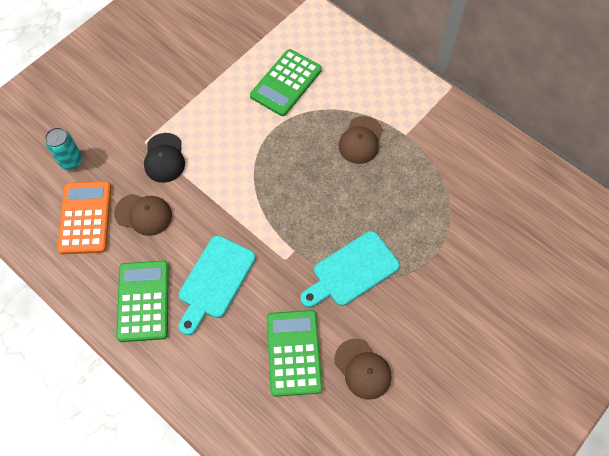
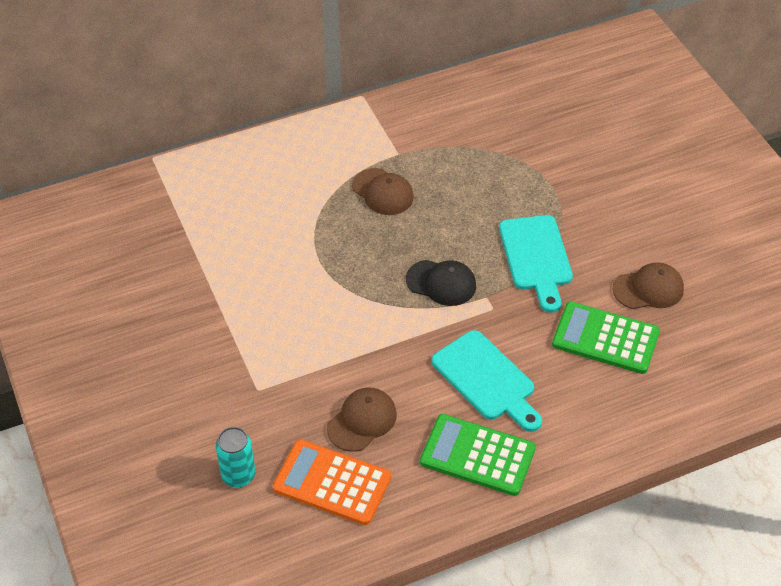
camera: 65 degrees left, 15 degrees down
(164, 158) = (295, 376): black cap -> black cap (441, 283)
(286, 83) = (264, 228): green calculator -> none

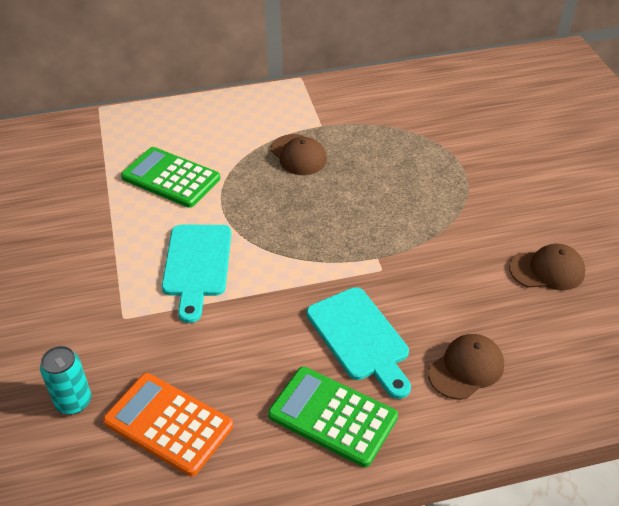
camera: 10 degrees right, 5 degrees down
(362, 421) = (219, 363): brown cap -> brown cap (466, 368)
(441, 283) = (335, 240): black cap -> none
(536, 257) = (435, 228): turquoise cutting board -> turquoise cutting board (197, 265)
(605, 338) = (494, 313): green calculator -> green calculator (171, 178)

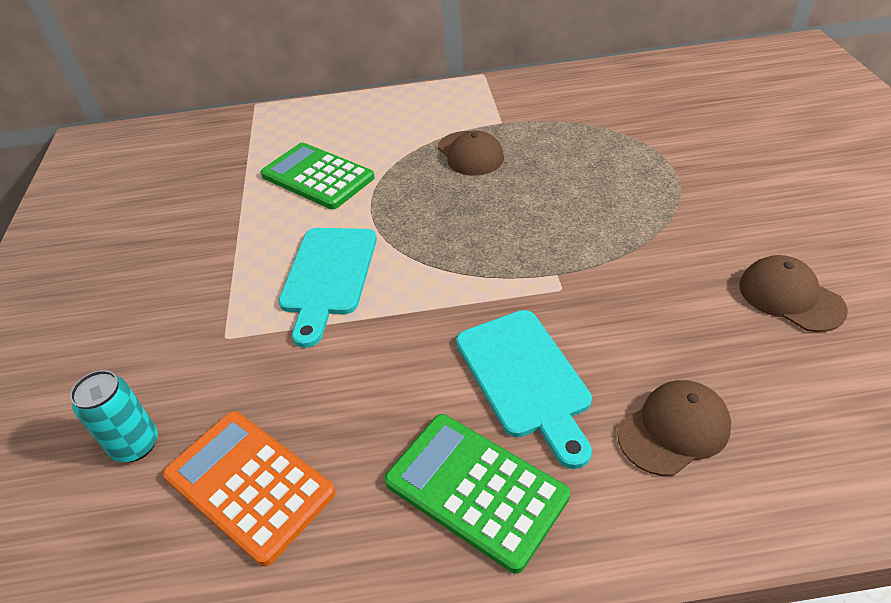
camera: 10 degrees right, 0 degrees up
(547, 270) = (790, 297): brown cap -> brown cap turned 135 degrees counterclockwise

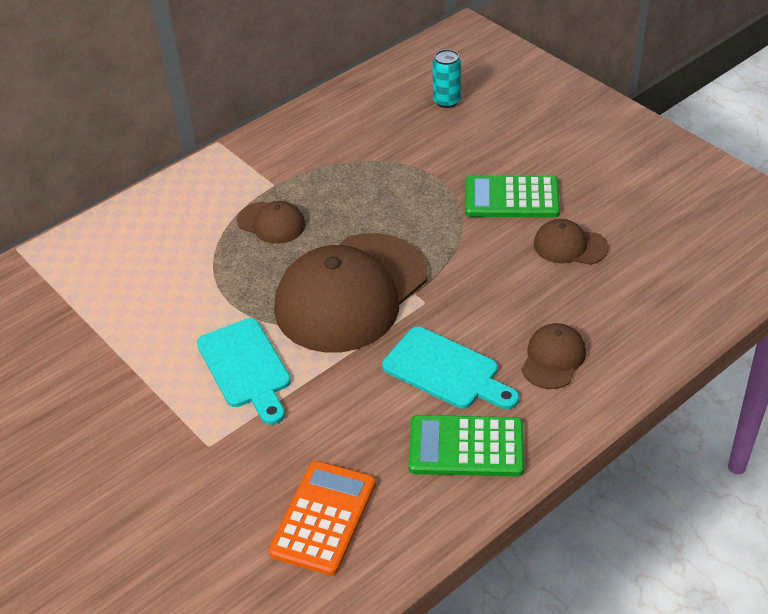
camera: 35 degrees left, 0 degrees up
(136, 445) = (218, 539): turquoise can -> turquoise can (447, 101)
(249, 484) = (323, 518): orange calculator -> orange calculator turned 105 degrees clockwise
(317, 177) = (155, 294): green calculator -> green calculator (511, 198)
(490, 246) = (351, 293): none -> brown cap

